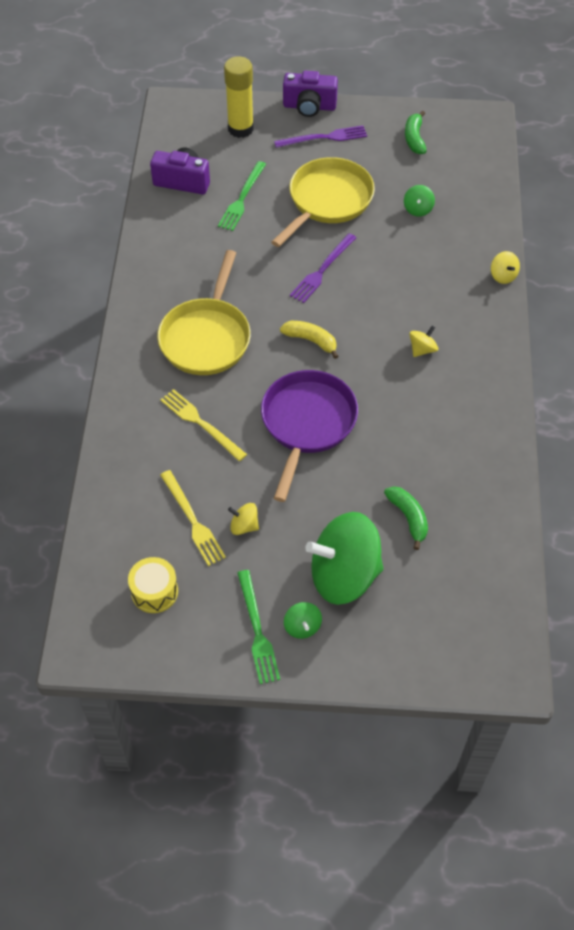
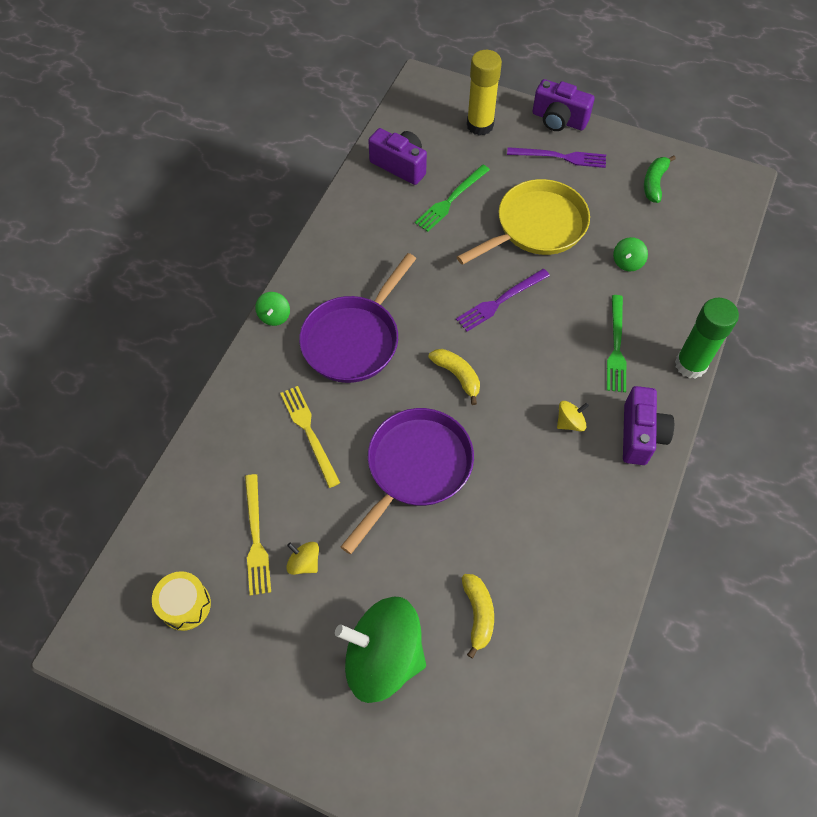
camera: 20 degrees right, 5 degrees up
(207, 337) = (354, 339): yellow pan -> purple pan
(257, 630) = (268, 688): green fork -> green fork (616, 347)
(302, 626) = (315, 702): green spinning top -> green spinning top (274, 316)
(408, 518) = (478, 614): green banana -> yellow banana
(484, 342) = (640, 435): none -> purple camera
(503, 276) = (690, 364): yellow spinning top -> green glue stick

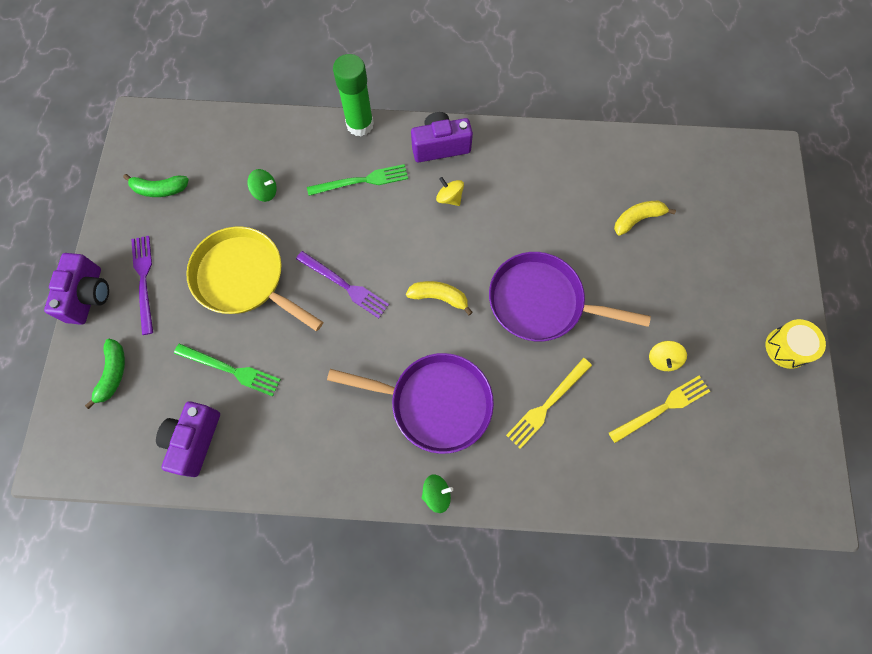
camera: 110 degrees left, 10 degrees up
(185, 605) = (744, 441): yellow drum -> yellow drum (787, 348)
(383, 657) = (701, 273): green spinning top -> none
(457, 376) = (439, 297): yellow banana -> yellow banana turned 75 degrees clockwise
(480, 125) = (113, 374): yellow glue stick -> green banana

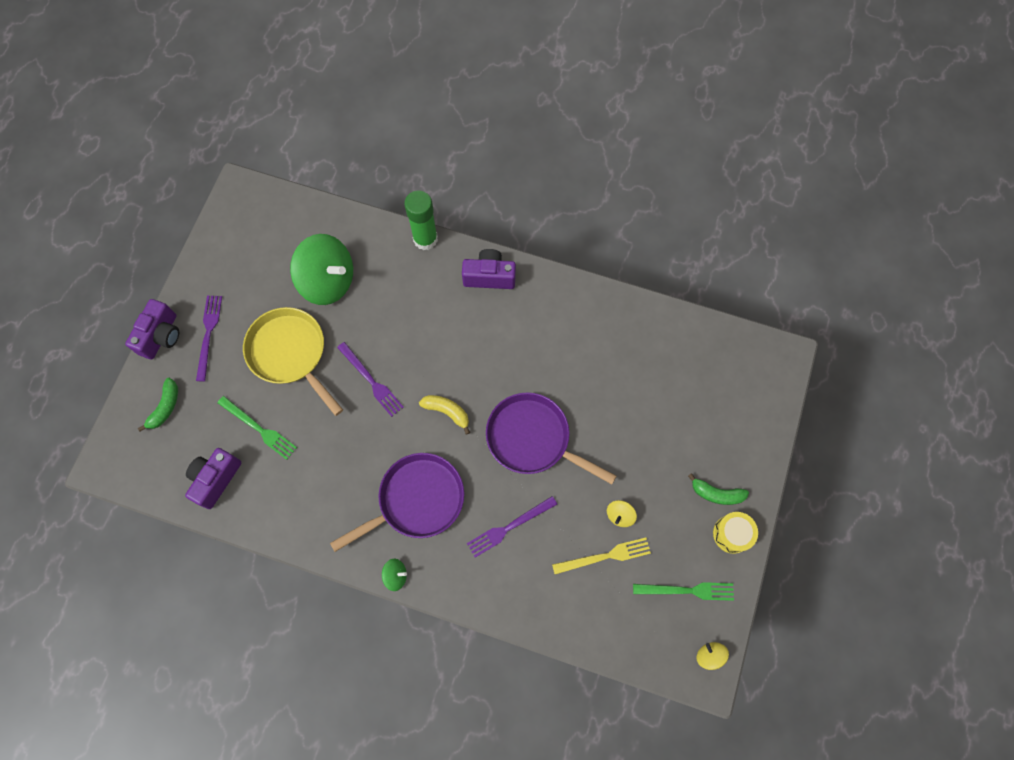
camera: 15 degrees right, 0 degrees up
(160, 189) = (241, 257): green banana -> green banana (716, 493)
(265, 192) = (328, 281): green spinning top -> green spinning top, size x2.44
(361, 181) = (412, 291): green fork -> green fork (687, 590)
(434, 402) = (416, 500): purple pan -> purple pan turned 60 degrees counterclockwise
(449, 198) = (483, 326): yellow spinning top -> yellow spinning top (709, 655)
(547, 404) = (509, 527): yellow fork -> purple fork
(637, 219) = (641, 386): yellow banana -> none

